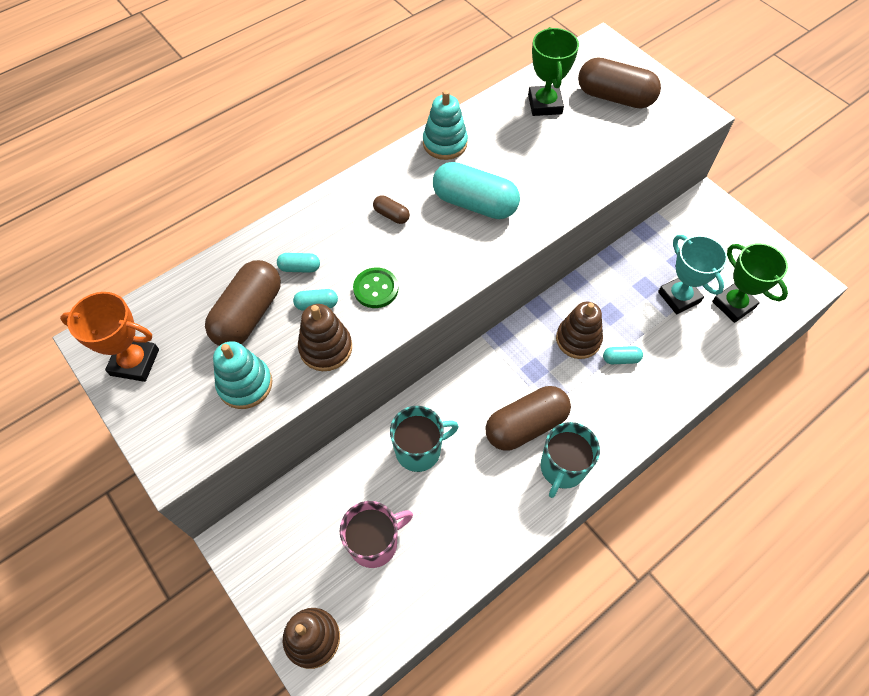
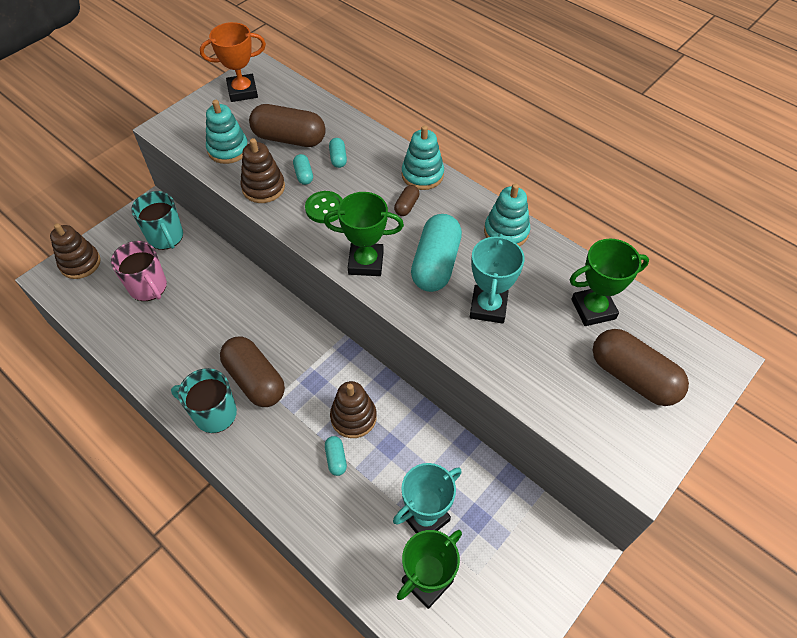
camera: 80 degrees right, 5 degrees down
(135, 362) = (242, 91): orange trophy -> orange trophy turned 75 degrees clockwise
(350, 195) = (422, 175): none -> turquoise stacking toy
(419, 450) = (227, 304): turquoise mug -> turquoise mug (166, 237)
(462, 260) = (366, 262): none -> green trophy
(532, 173) = (488, 307): none -> turquoise trophy
(614, 97) = (633, 377): brown capsule -> brown capsule turned 60 degrees counterclockwise

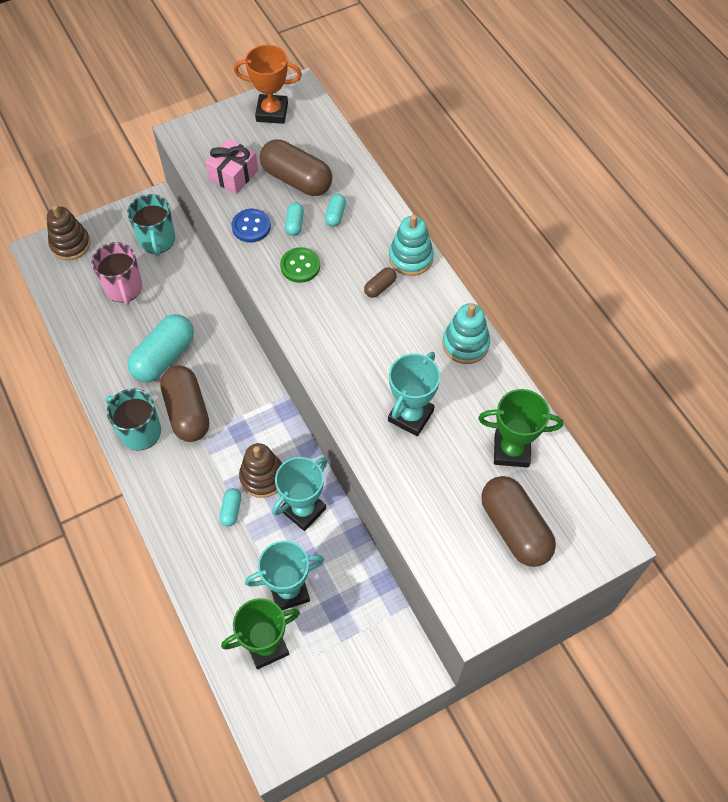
camera: 20 degrees right, 5 degrees up
(228, 149) = (233, 175): turquoise stacking toy -> pink gift
(263, 187) = (251, 227): brown stacking toy -> blue button
(366, 262) = (315, 334): green trophy -> none
(406, 435) = (303, 510): none -> turquoise trophy
(435, 264) = (381, 356): turquoise capsule -> turquoise capsule (164, 357)

